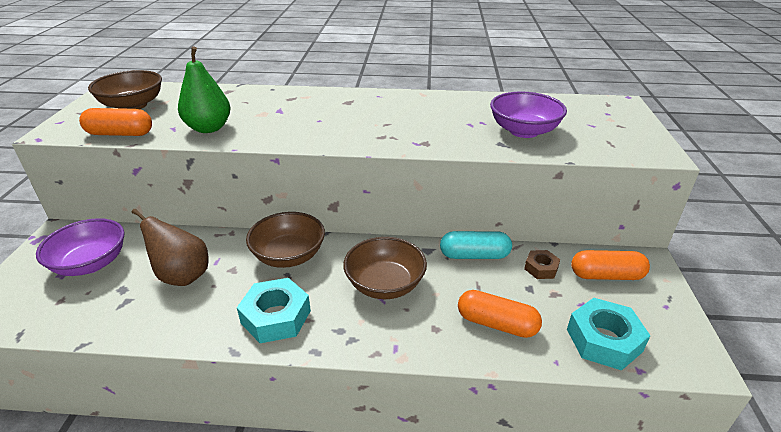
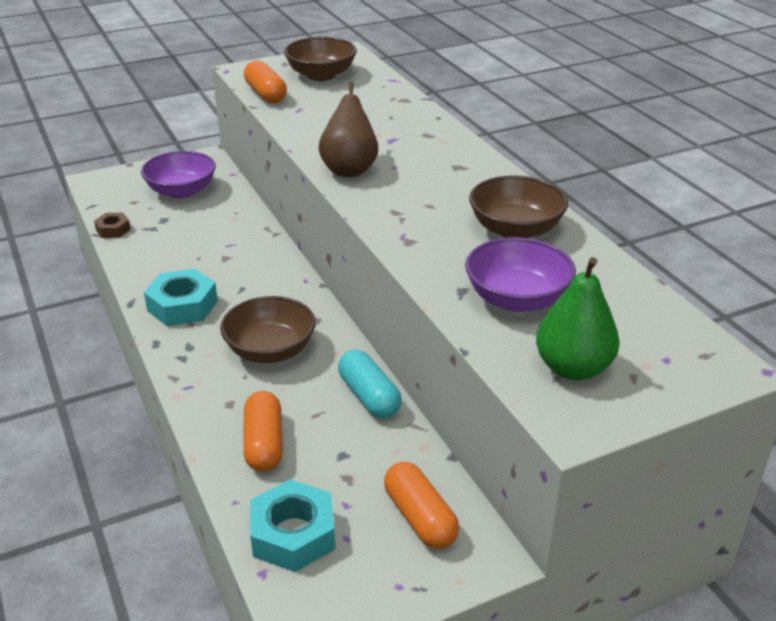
camera: 60 degrees right, 0 degrees up
(182, 276) = (198, 238): brown pear -> brown pear (349, 170)
(209, 128) = (316, 123): green pear -> green pear (573, 368)
(289, 256) = (268, 278): brown bowl -> brown bowl (515, 230)
(541, 268) = (388, 456): brown nut -> brown nut (113, 230)

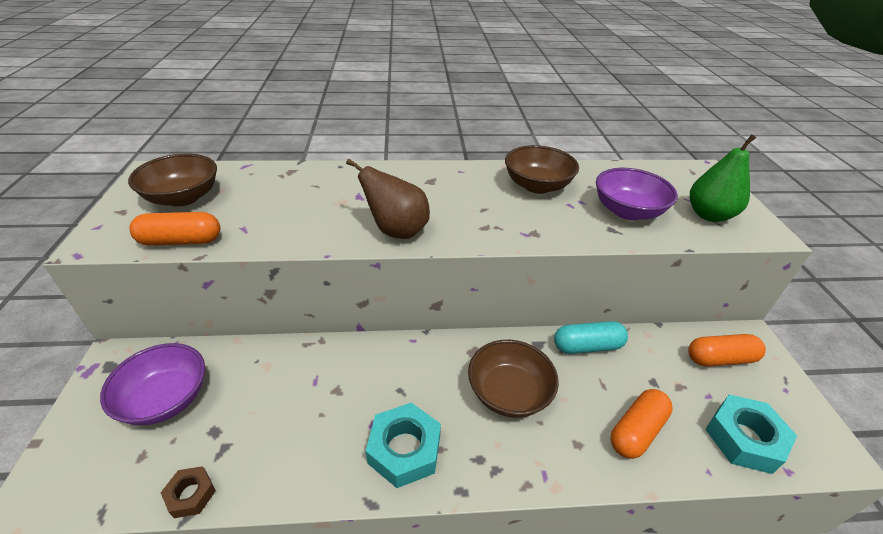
camera: 70 degrees left, 5 degrees up
(264, 444) = (636, 431): orange capsule -> orange capsule turned 60 degrees counterclockwise

